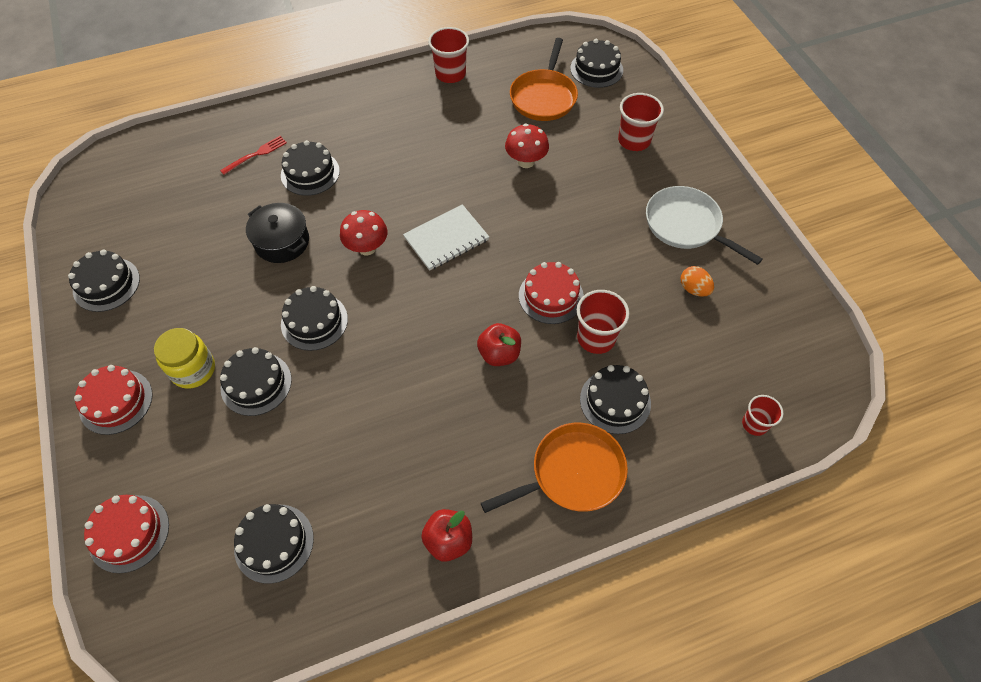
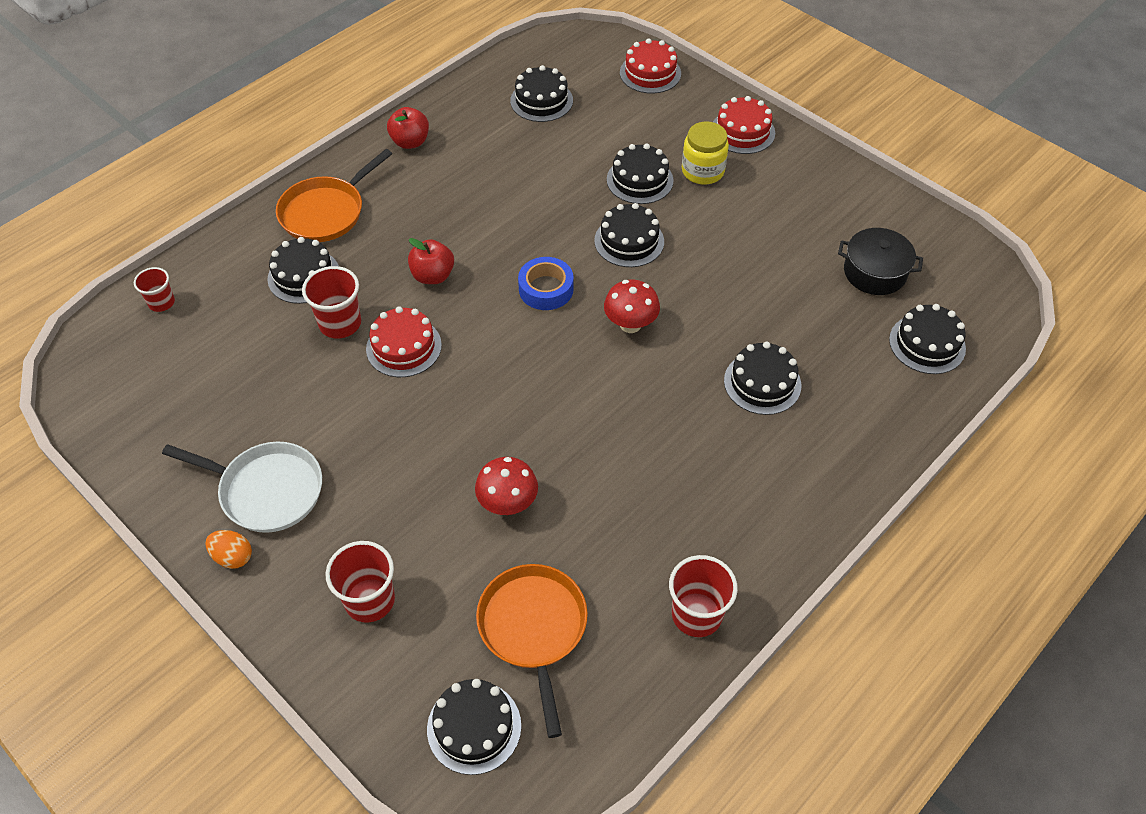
camera: 155 degrees right, 5 degrees down
(106, 284) = (850, 202): black cake -> black cake (927, 344)
(256, 154) = (845, 381): red fork -> none
(282, 242) = (724, 298): black pot -> black pot (874, 272)
(412, 303) = (546, 289): none -> blue tape
(446, 239) = (550, 365): white notebook -> none
(694, 289) = (243, 412): orange egg -> orange egg (233, 557)

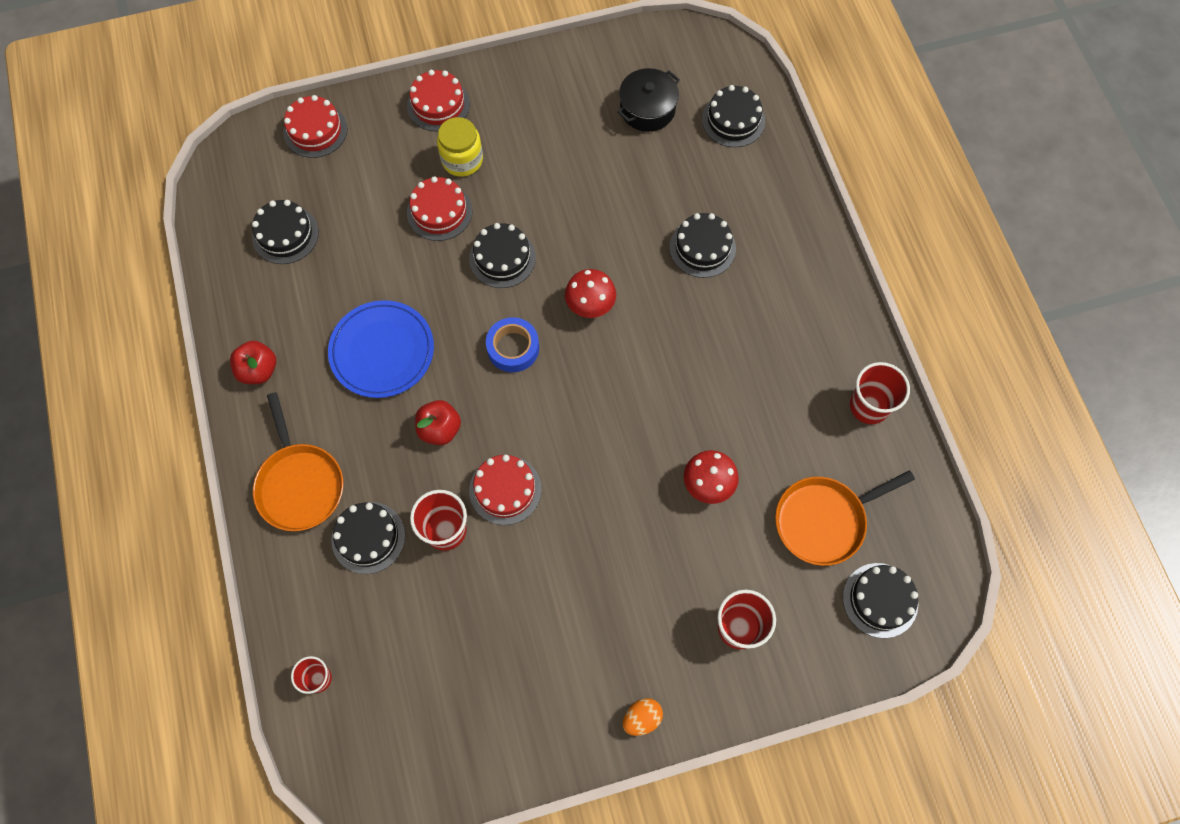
camera: 60 degrees left, 15 degrees up
(266, 490) = (590, 665): white pan -> none
(480, 205) = (382, 351): none -> blue plate
(533, 628) = (824, 520): orange pan -> orange pan turned 45 degrees counterclockwise
(639, 180) = (439, 212): black cake -> red cake

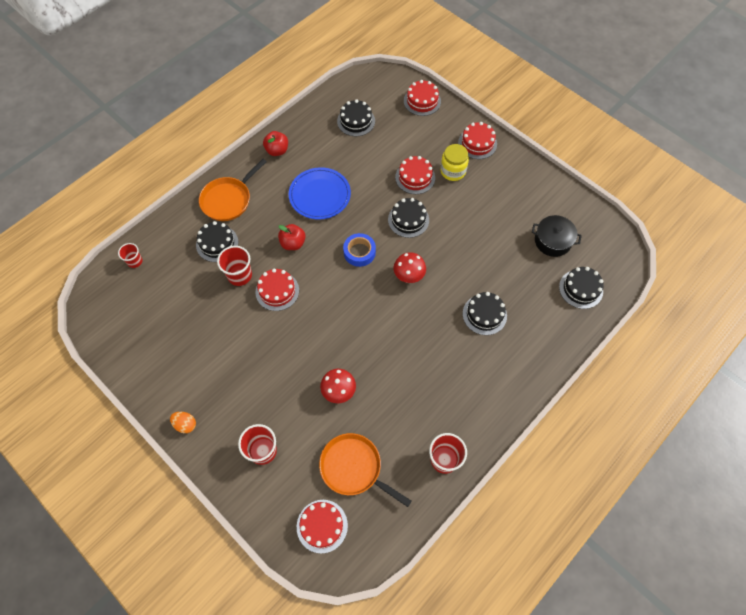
camera: 60 degrees right, 5 degrees down
(880, 600) = (322, 526): black cake -> red cake

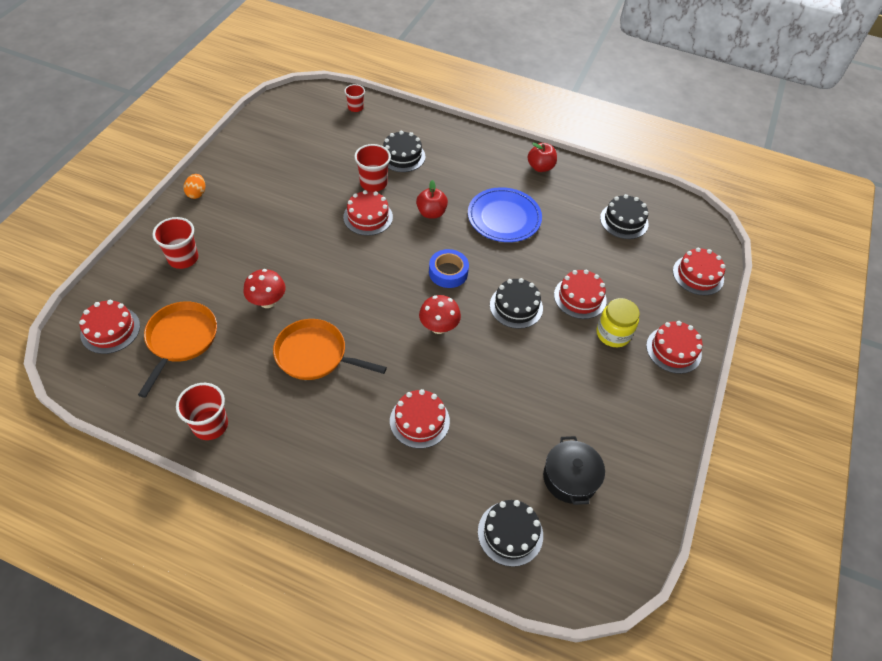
camera: 65 degrees right, 10 degrees down
(228, 200) = (457, 149): orange pan -> orange pan (315, 355)
(484, 314) = (419, 421): black cake -> red cake

